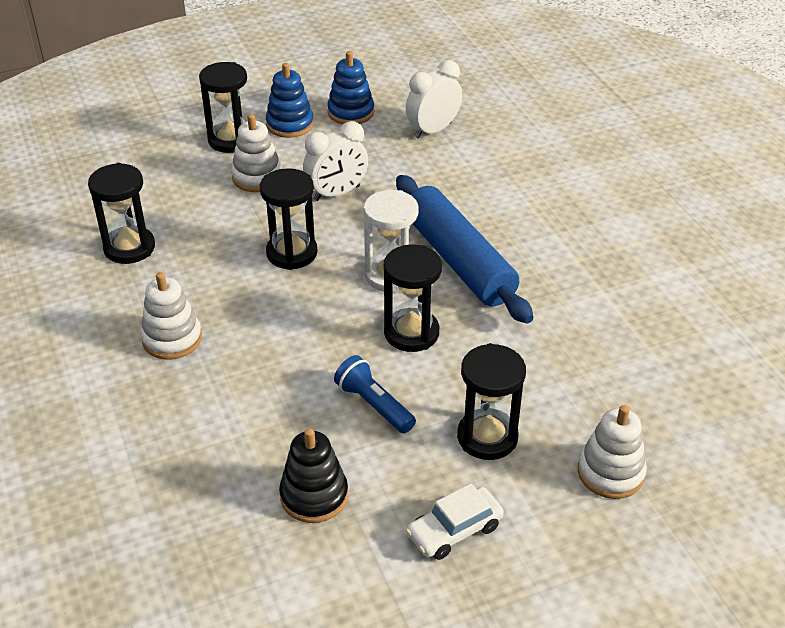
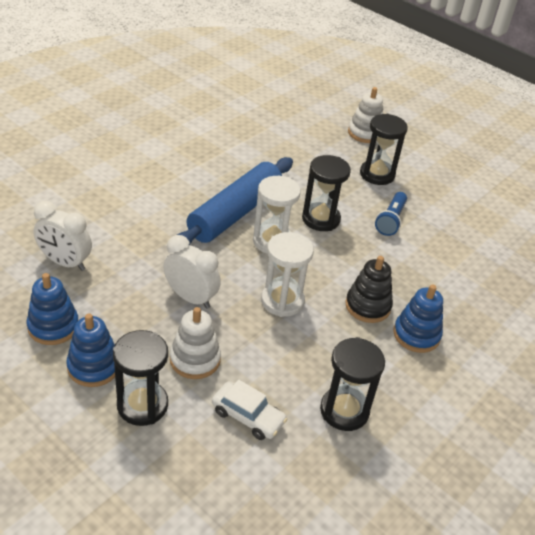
camera: 120 degrees left, 0 degrees up
(172, 339) = (416, 335): white stacking toy -> blue stacking toy
(292, 253) = (282, 301): black hourglass -> white hourglass
(314, 496) = (470, 226): black stacking toy -> black stacking toy (368, 306)
(454, 530) = (443, 174): white car -> white car (248, 416)

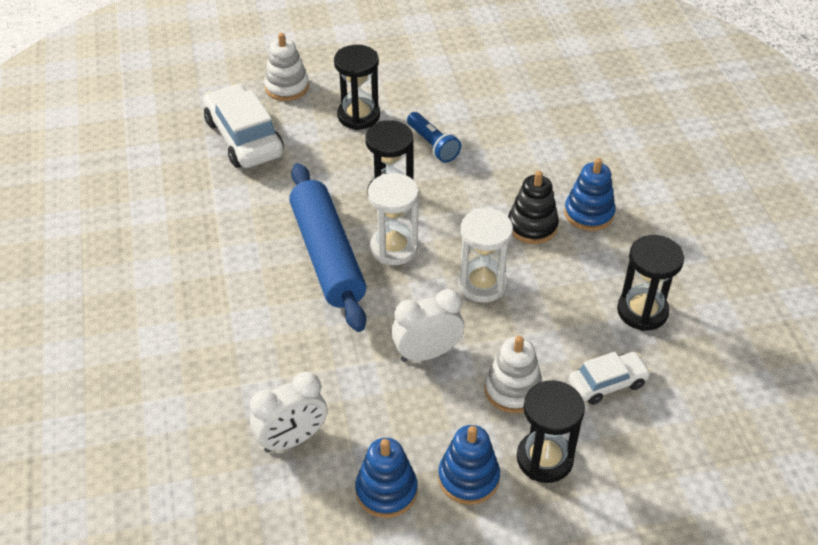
camera: 50 degrees left, 5 degrees up
(299, 135) = (244, 138): none -> white car

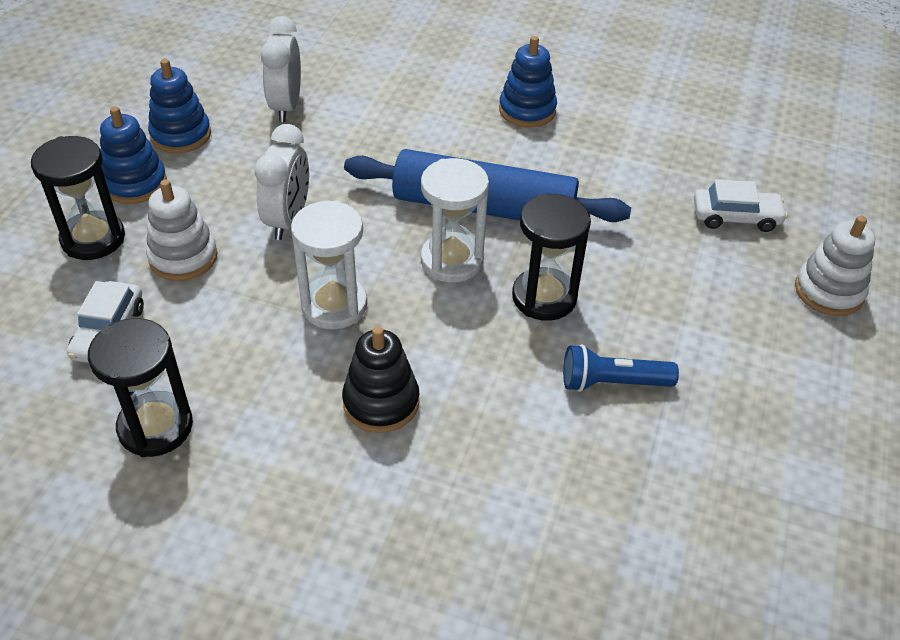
camera: 120 degrees right, 0 degrees up
(244, 138) = (736, 217): white car -> white car, size x0.58
(358, 116) = (723, 335): black hourglass -> none
(589, 213) = (351, 479): blue stacking toy -> blue stacking toy (527, 110)

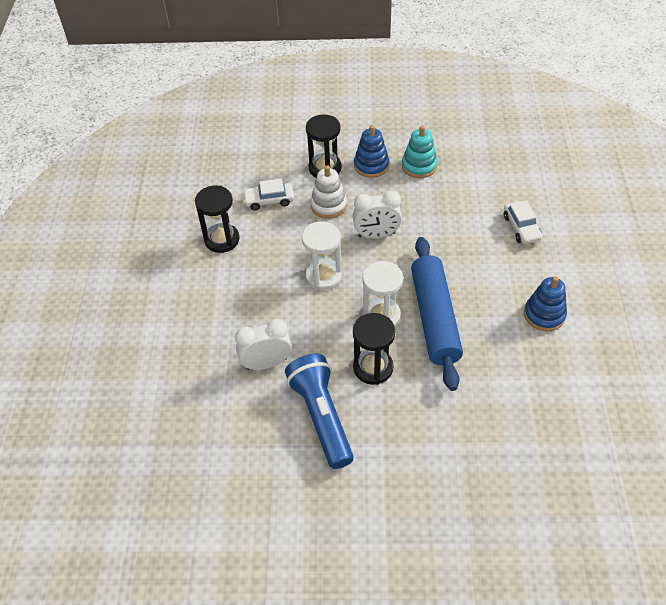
camera: 75 degrees right, 5 degrees up
(181, 135) = (419, 166): blue stacking toy -> turquoise stacking toy
(286, 106) = (471, 198): white clock -> white clock (266, 363)
(381, 402) = (267, 317): black stacking toy -> none
(612, 383) = (321, 416): blue flashlight -> blue flashlight, size x1.71
(736, 217) = (501, 460): white car -> white car (521, 228)
(829, 291) = (454, 528): white stacking toy -> none

